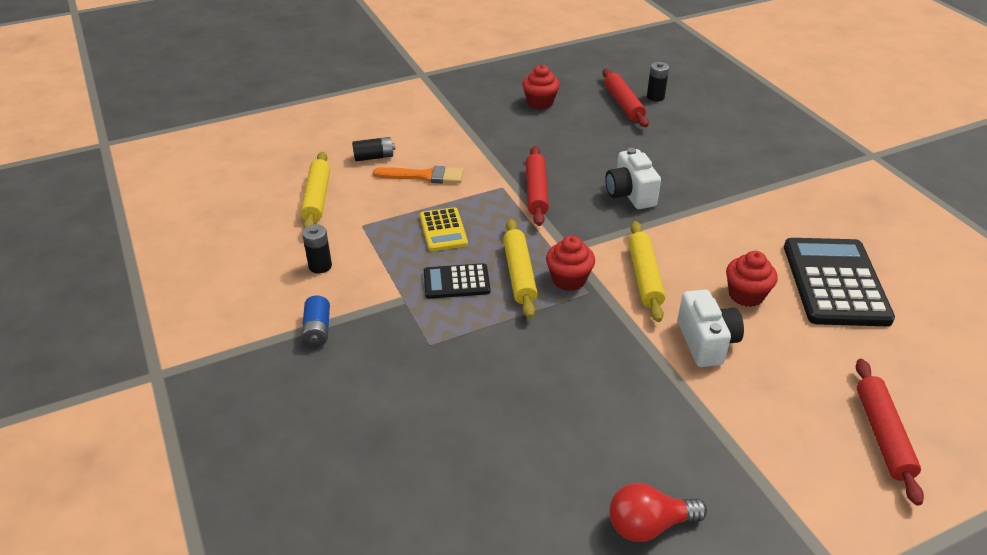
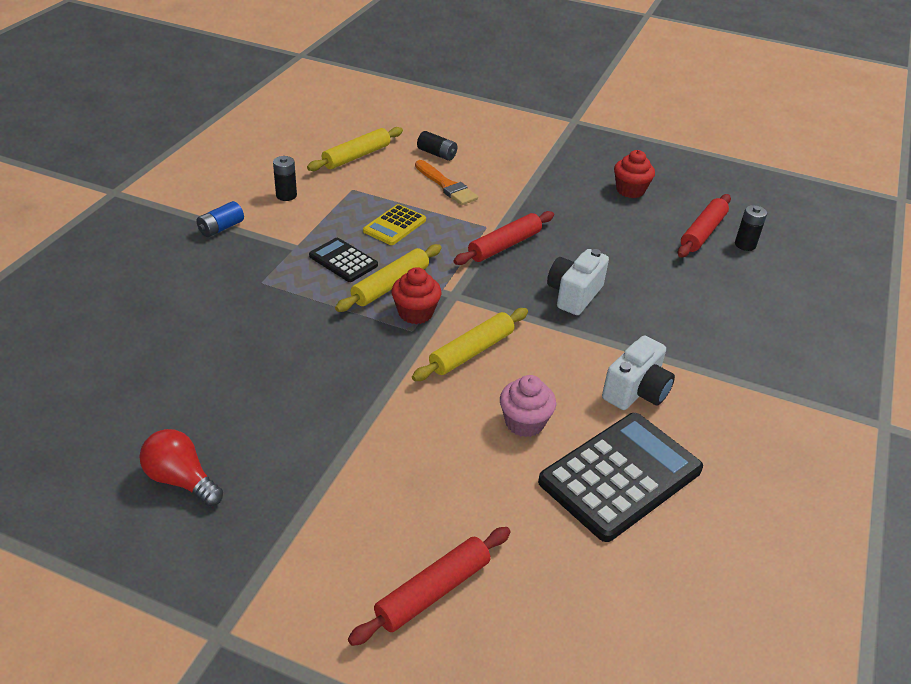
camera: 45 degrees right, 0 degrees up
(706, 342) = (429, 424): white camera -> white camera (636, 391)
(746, 295) = (524, 422): red cupcake -> pink cupcake

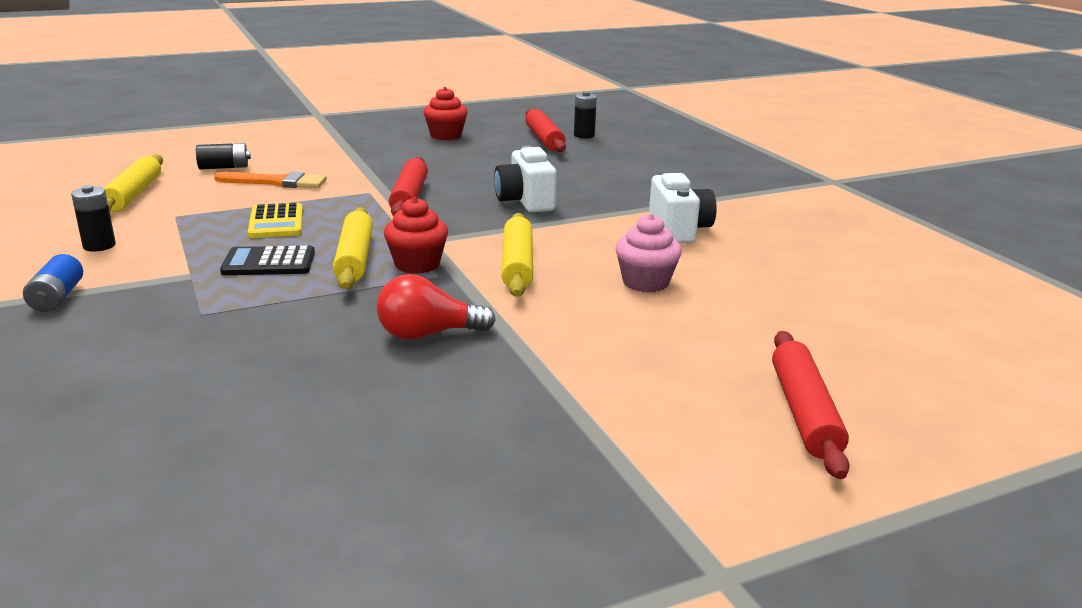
camera: 45 degrees left, 15 degrees down
(181, 480) = (427, 498): red light bulb -> red light bulb (428, 334)
(620, 476) = (765, 275): black calculator -> none

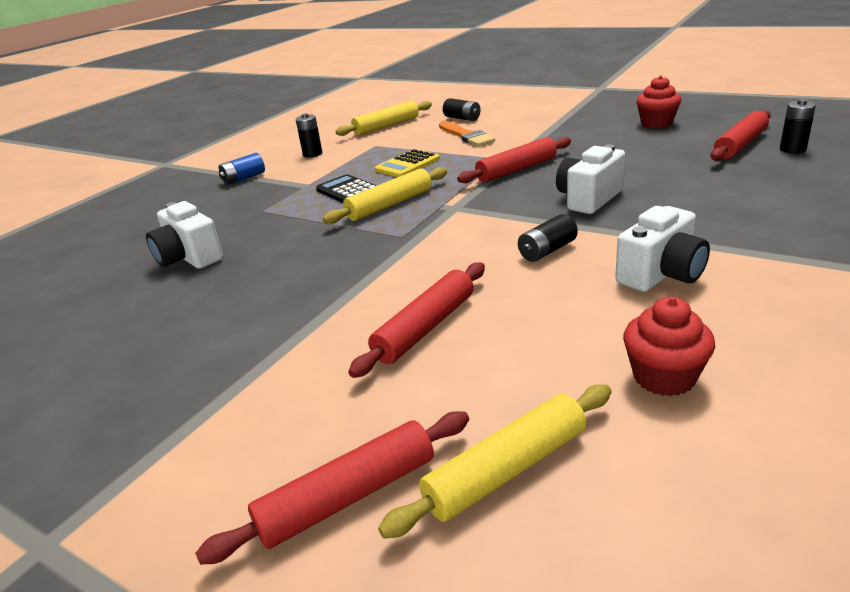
camera: 60 degrees right, 5 degrees up
(233, 385) = (189, 258): none -> white camera
(417, 264) = (409, 223): red cupcake -> red cupcake (664, 377)
(428, 334) = (308, 274): red light bulb -> none
(517, 264) = (463, 249): yellow rolling pin -> yellow rolling pin (507, 470)
(580, 243) = (547, 251): none -> black battery
(620, 319) = (425, 327): none -> red rolling pin
(645, 282) = (514, 308): pink cupcake -> none

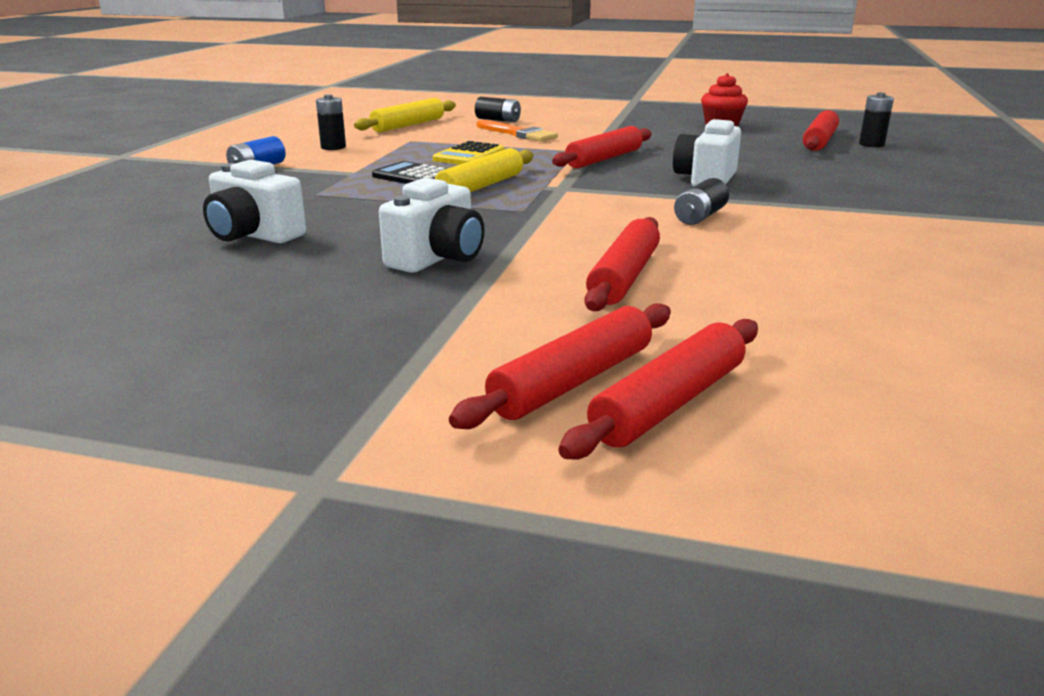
camera: 20 degrees left, 5 degrees down
(293, 456) = (572, 381): none -> red rolling pin
(507, 470) = (817, 368): yellow rolling pin -> none
(661, 274) = (832, 229): white camera -> white camera (437, 258)
(664, 377) = (903, 296): red cupcake -> none

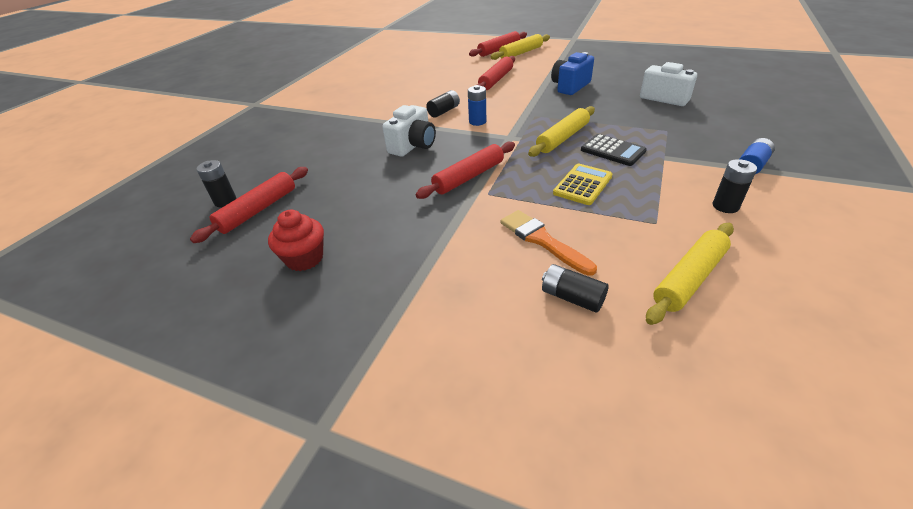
camera: 170 degrees left, 15 degrees up
(437, 258) = (570, 87): white camera -> blue camera
(572, 381) = (521, 53): red rolling pin -> yellow rolling pin
(624, 203) = (477, 122): none -> blue battery

